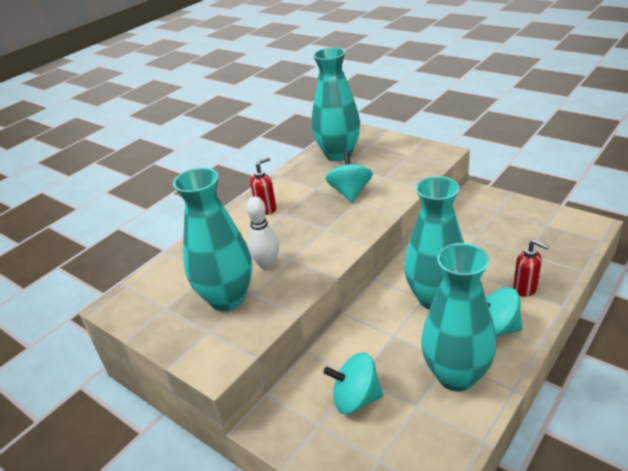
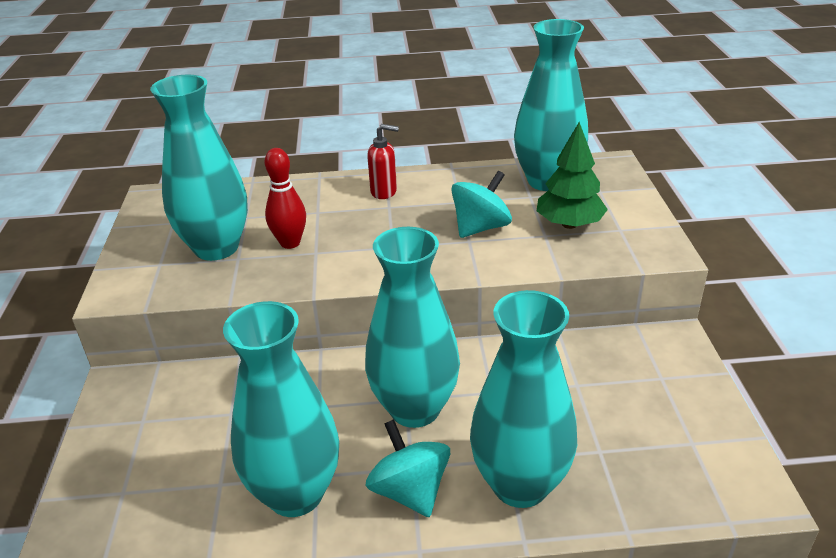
camera: 45 degrees right, 0 degrees up
(267, 265) = (290, 243): white bowling pin -> red bowling pin
(356, 399) = (197, 429): turquoise spinning top -> none
(385, 166) = (569, 224): none -> green tree
(525, 289) = (520, 484): red soap dispenser -> turquoise vase

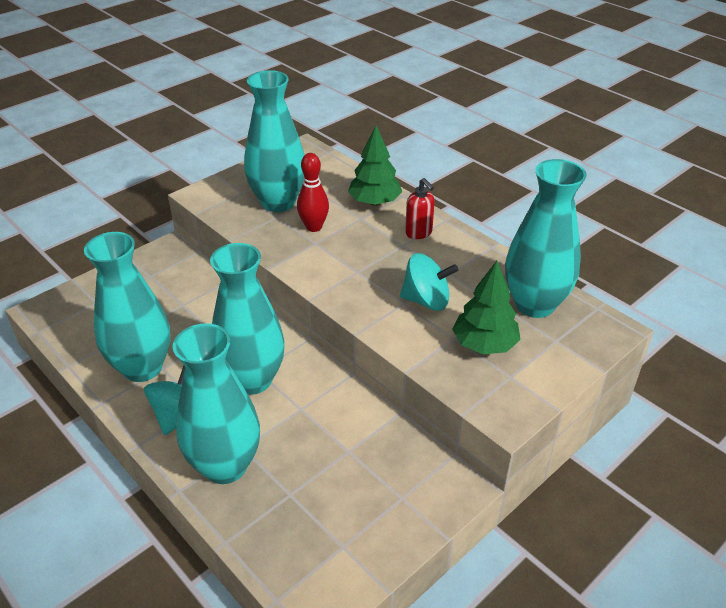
camera: 50 degrees right, 5 degrees up
(305, 195) = (374, 202): none -> green tree

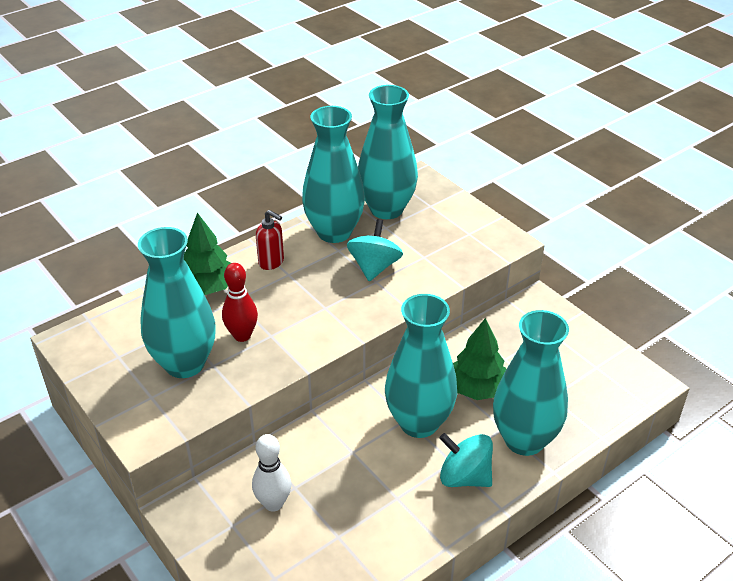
camera: 85 degrees left, 0 degrees up
(142, 367) = (395, 516): turquoise vase -> turquoise vase (334, 232)
(167, 294) = (273, 503): none -> white bowling pin
(419, 233) = (271, 262): red soap dispenser -> red soap dispenser turned 60 degrees clockwise
(484, 344) = (433, 241): green tree -> green tree (477, 389)

